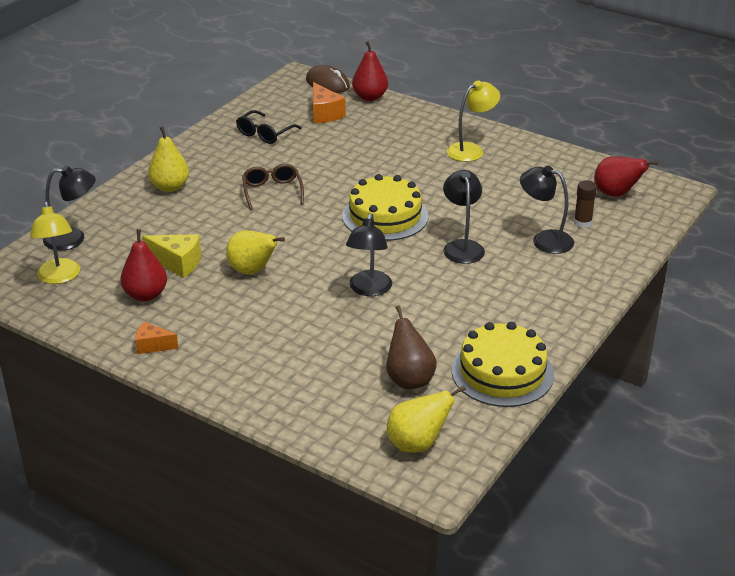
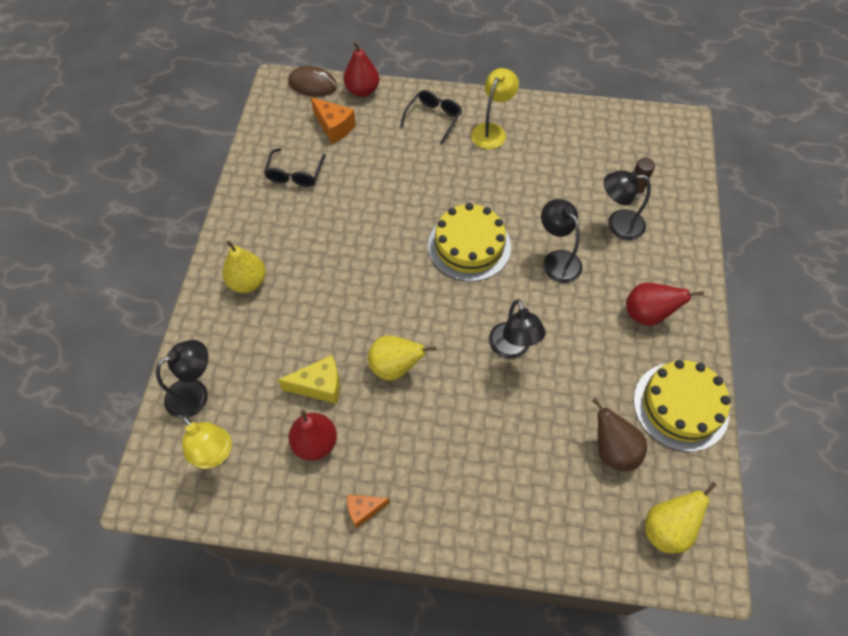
camera: 25 degrees left, 25 degrees up
(272, 192) = (349, 252): brown glasses -> none
(421, 129) = (433, 119): none -> black glasses
(616, 194) = (640, 145): red pear -> red pear (647, 314)

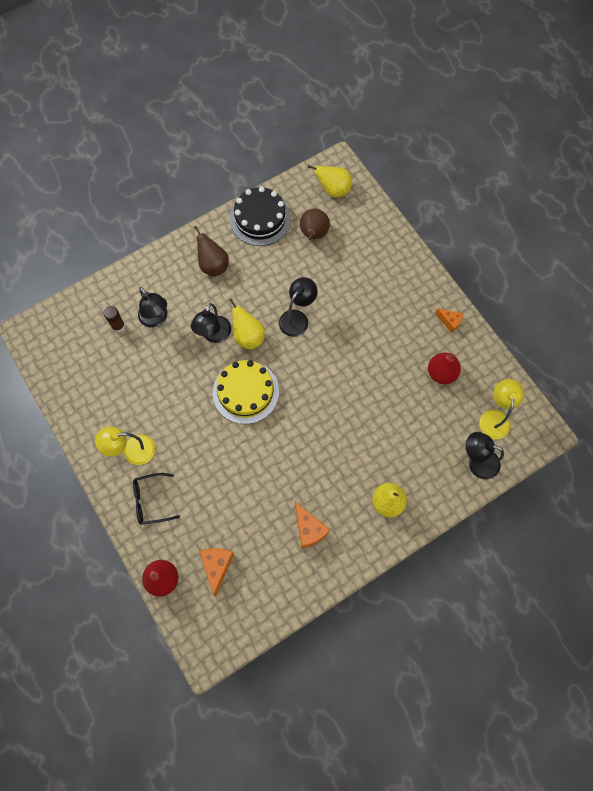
camera: 130 degrees left, 10 degrees up
(293, 206) = (309, 529): none -> orange cheese
(295, 174) = (282, 554): black glasses -> none
(312, 84) = (186, 625): brown mouse -> none
(319, 386) = (410, 399): yellow cheese -> none
(395, 367) = (363, 369): yellow pear -> yellow pear (248, 336)
(647, 314) = (213, 265): red pear -> brown pear
(680, 406) = (260, 219): yellow cake -> black cake

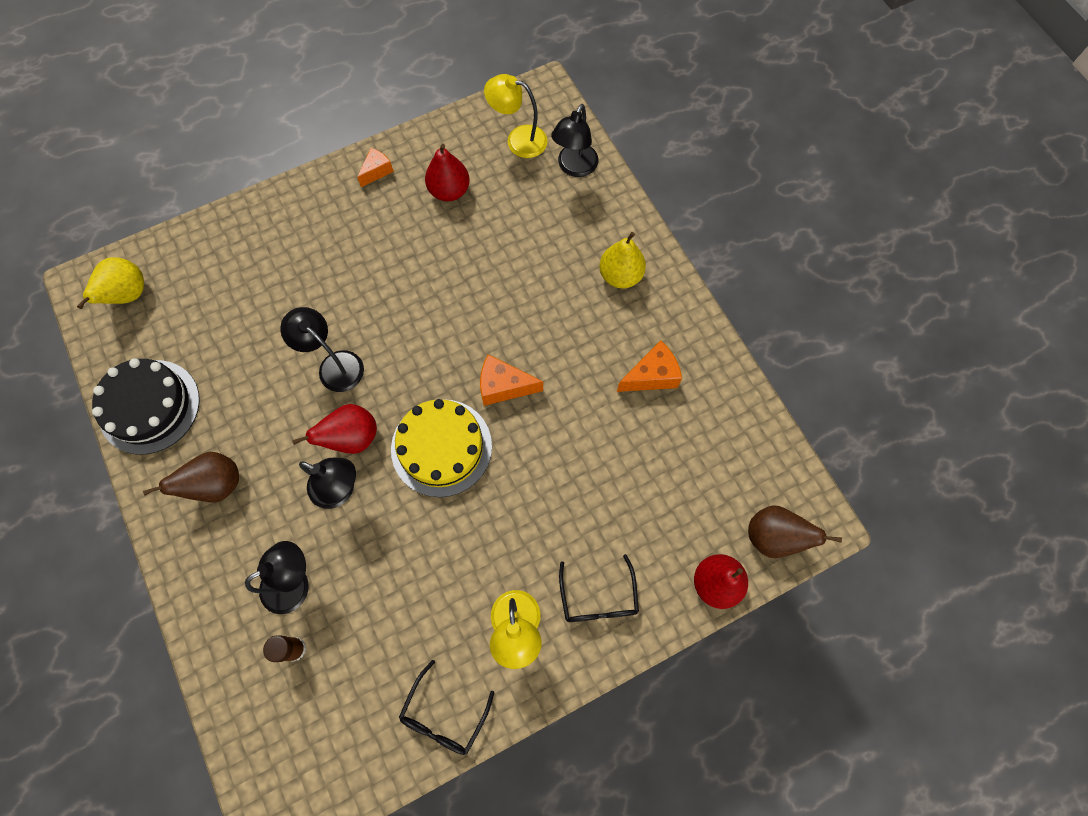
camera: 85 degrees left, 0 degrees up
(82, 414) = (444, 714): none -> black glasses
(217, 566) = (699, 503): orange cheese -> orange cheese (503, 386)
(248, 336) = (352, 438): yellow pear -> red pear
(313, 234) = (198, 330): brown pear -> brown pear (773, 537)

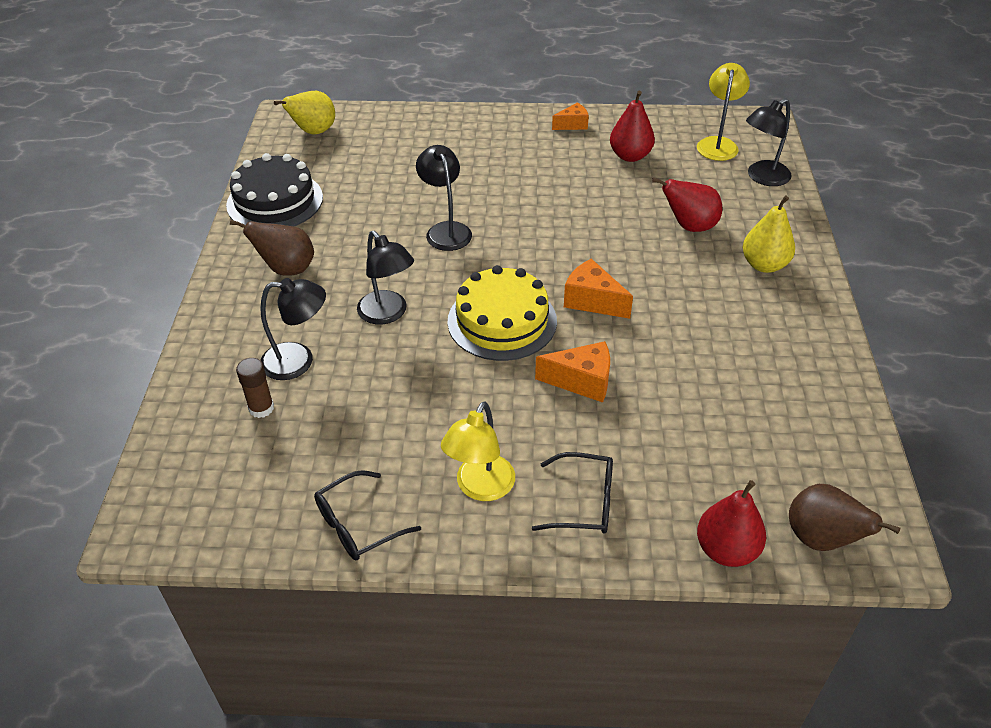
camera: 30 degrees right, 25 degrees down
(352, 438) = (425, 283): red pear -> red pear (689, 226)
(518, 140) = (718, 144): yellow lamp -> yellow lamp turned 60 degrees clockwise
(598, 597) = (583, 502): black glasses -> black glasses turned 105 degrees counterclockwise
(651, 376) = (753, 349): orange cheese -> orange cheese (582, 381)

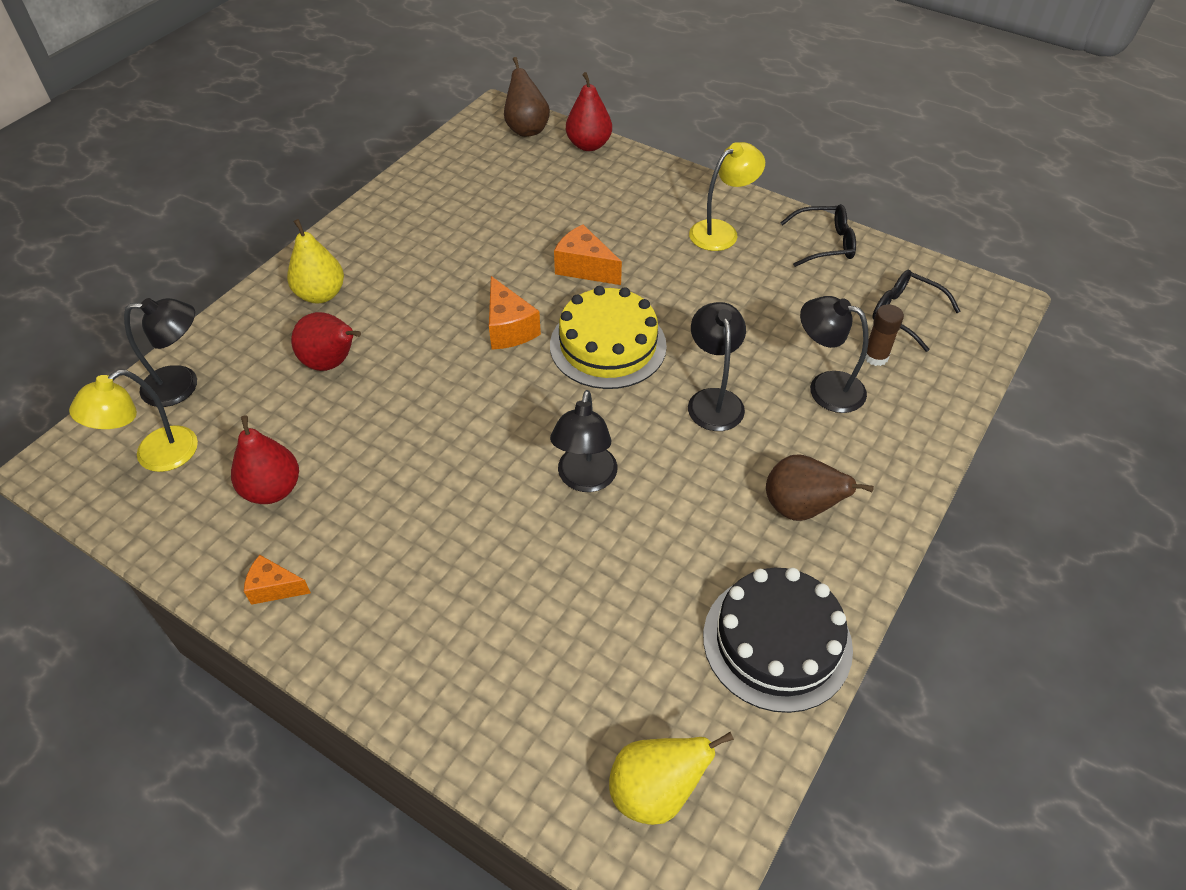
camera: 150 degrees left, 5 degrees up
(583, 502) = (655, 197): black glasses -> black glasses (905, 314)

